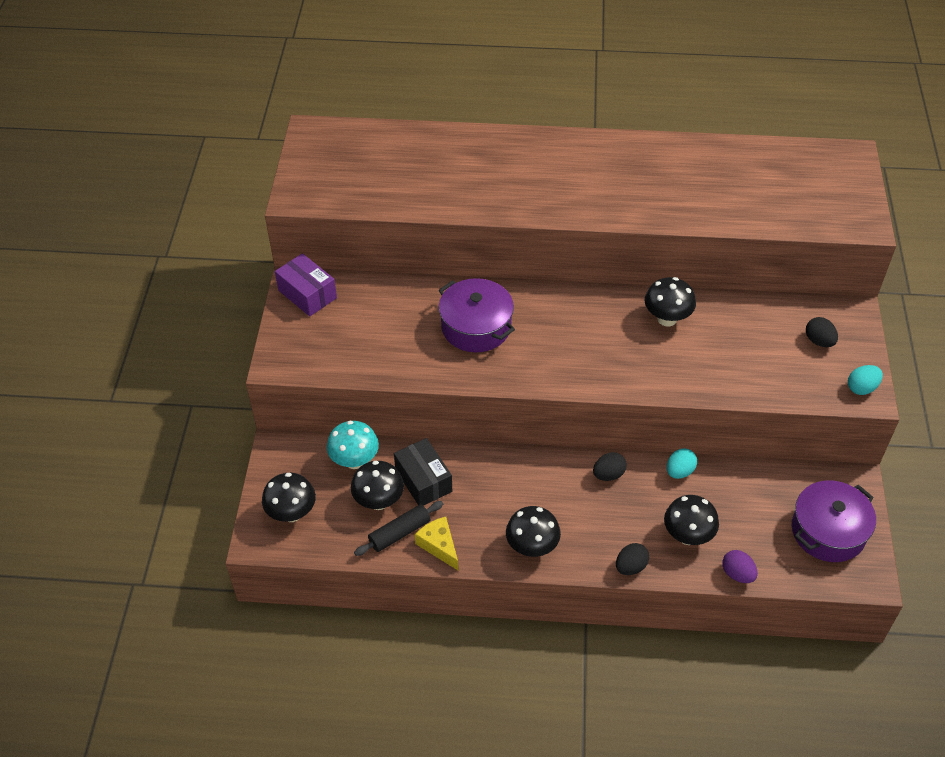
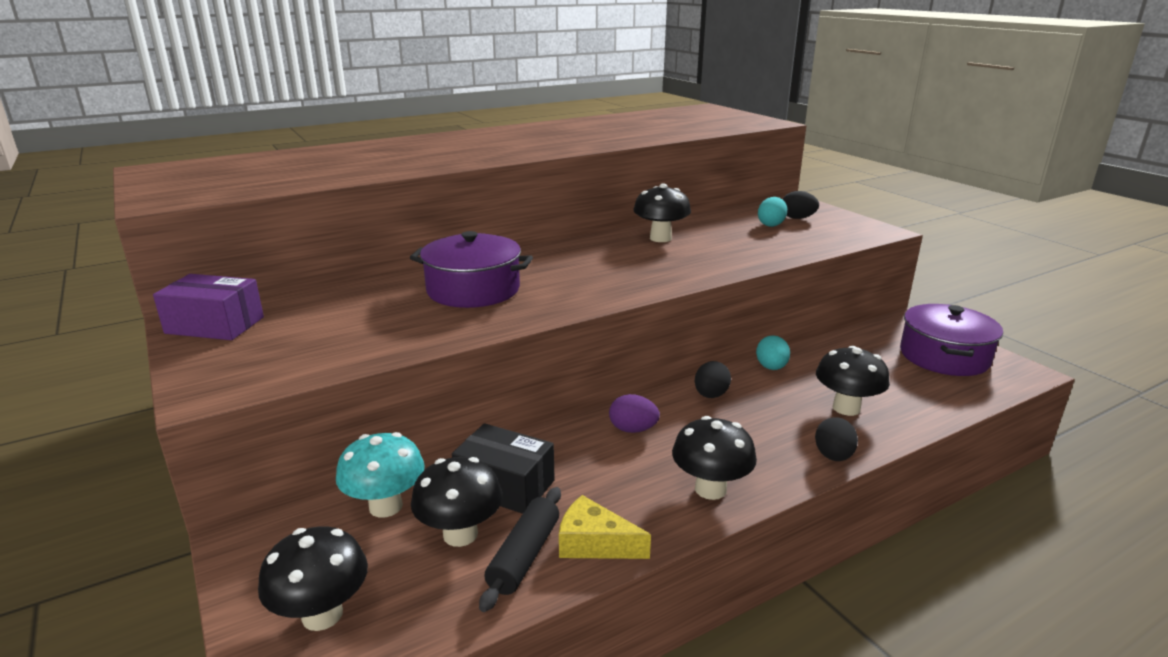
camera: 35 degrees left, 25 degrees down
(737, 574) = (930, 416): purple egg -> purple egg (633, 429)
(861, 388) = (869, 228): turquoise egg -> turquoise egg (771, 225)

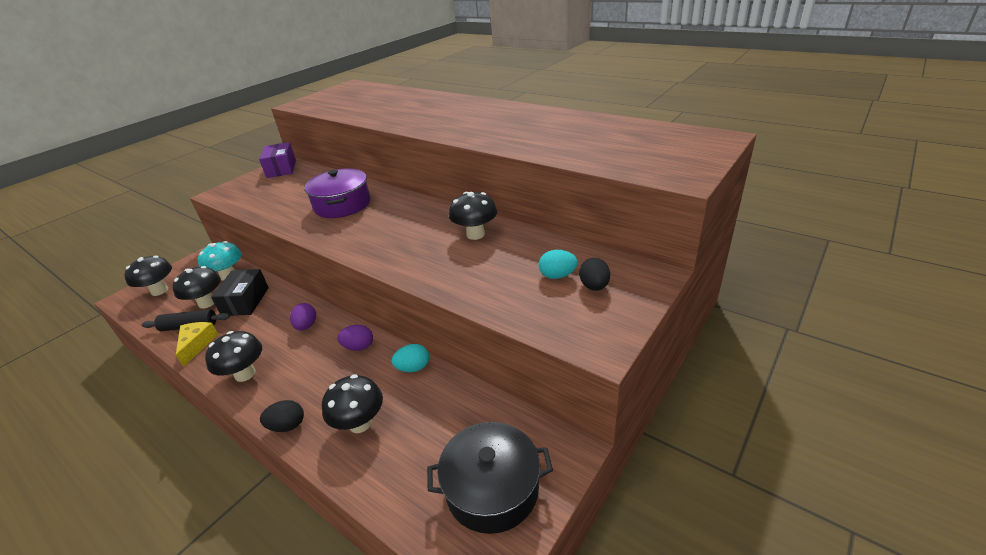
camera: 70 degrees right, 10 degrees up
(710, 395) = (359, 347): black egg -> purple egg
(944, 356) = (492, 488): purple pot -> black pot

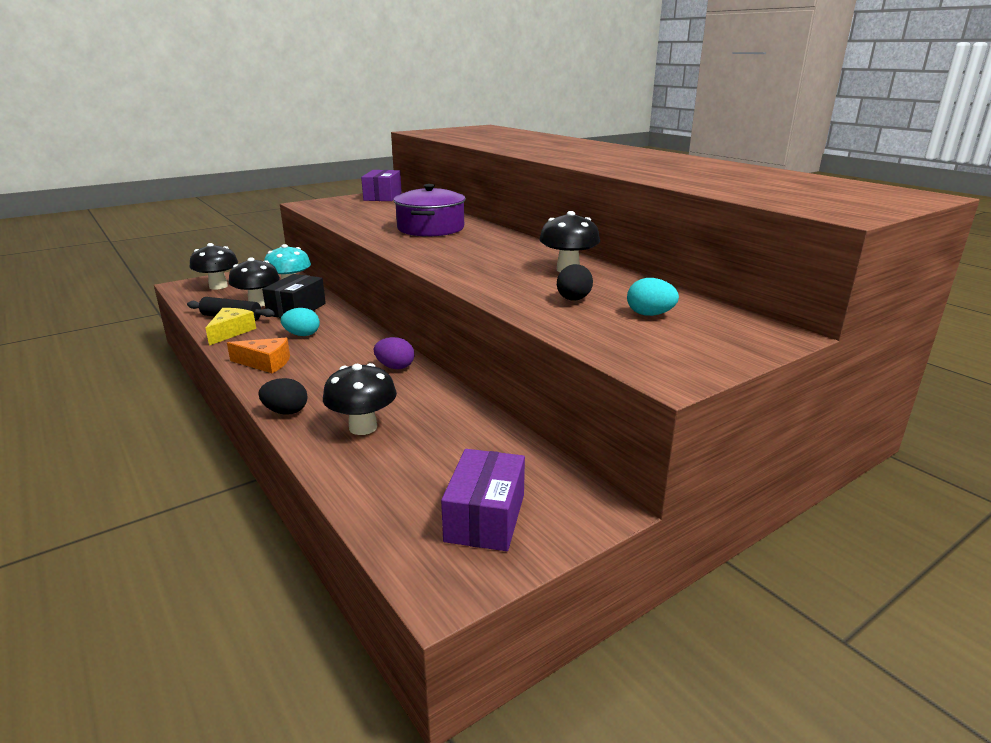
camera: 15 degrees right, 10 degrees down
(245, 374) = (265, 363): black mushroom -> orange cheese
(306, 326) = (348, 340): purple egg -> none
(413, 368) = (447, 396): turquoise egg -> turquoise egg (302, 335)
(492, 488) = (485, 517): black pot -> purple box
(594, 286) = (692, 330): black egg -> black egg (573, 300)

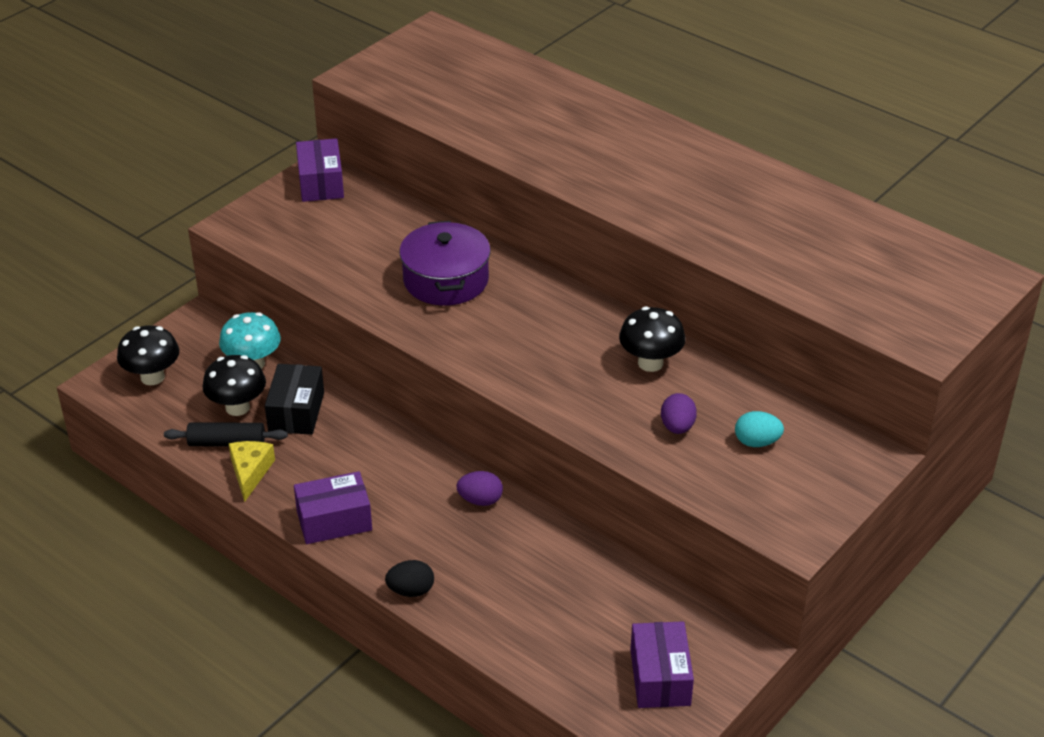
camera: 15 degrees left, 15 degrees up
(265, 363) = (334, 521): orange cheese -> purple box
(302, 335) = (339, 462): turquoise egg -> none
(363, 427) = (500, 597): black mushroom -> none
(573, 300) = (677, 427): black egg -> purple egg

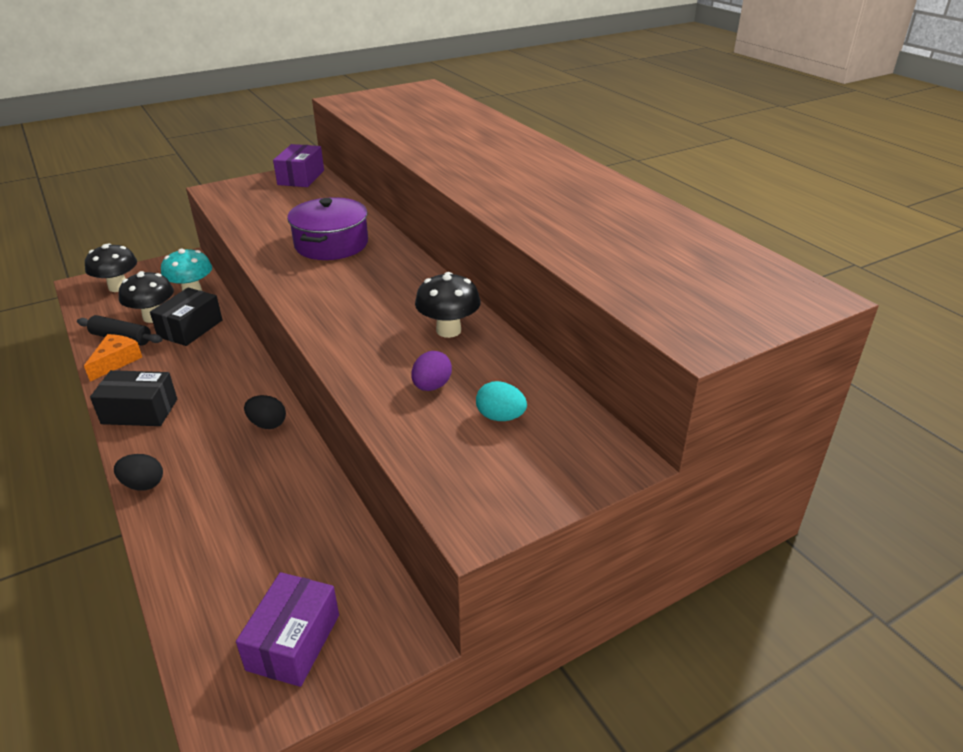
camera: 20 degrees right, 5 degrees down
(250, 472) = (116, 361): yellow cheese -> orange cheese
(334, 521) = (139, 411): purple box -> black box
(480, 500) = (267, 424): purple egg -> black egg

